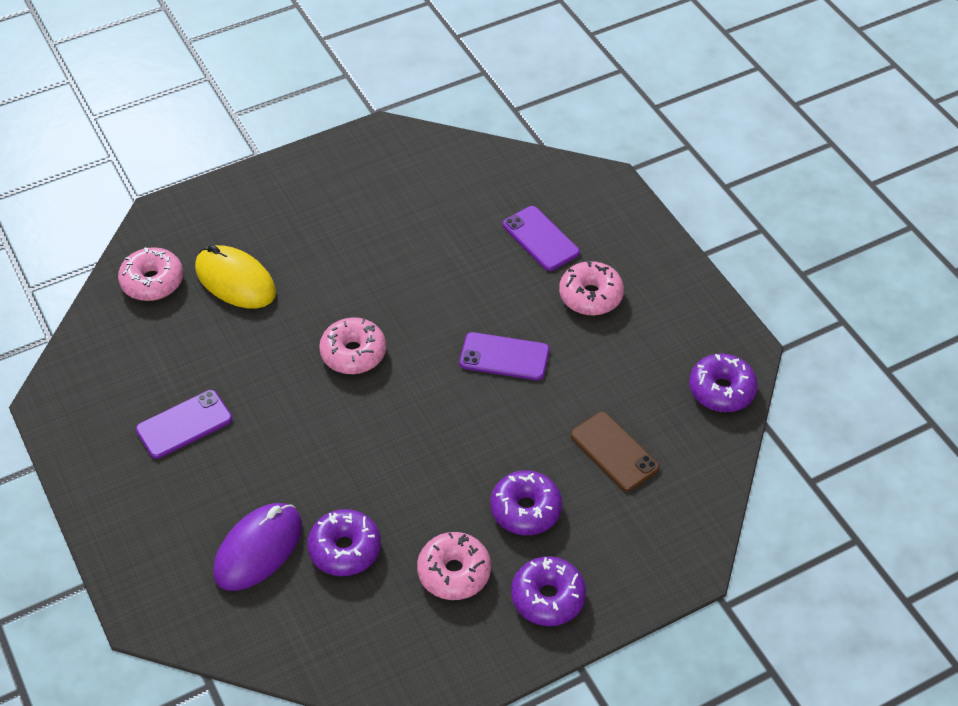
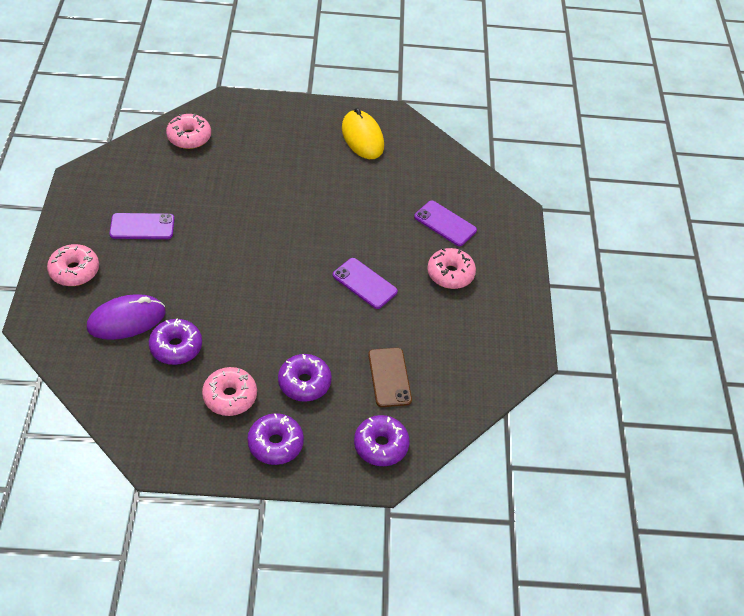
camera: 25 degrees right, 0 degrees up
(235, 281) = (237, 159): yellow mouse -> yellow mouse (362, 137)
(353, 353) = (273, 235): pink donut -> pink donut (74, 271)
(540, 239) = (445, 223): purple phone -> purple phone turned 45 degrees counterclockwise
(721, 390) = (492, 376): purple donut -> purple donut (381, 445)

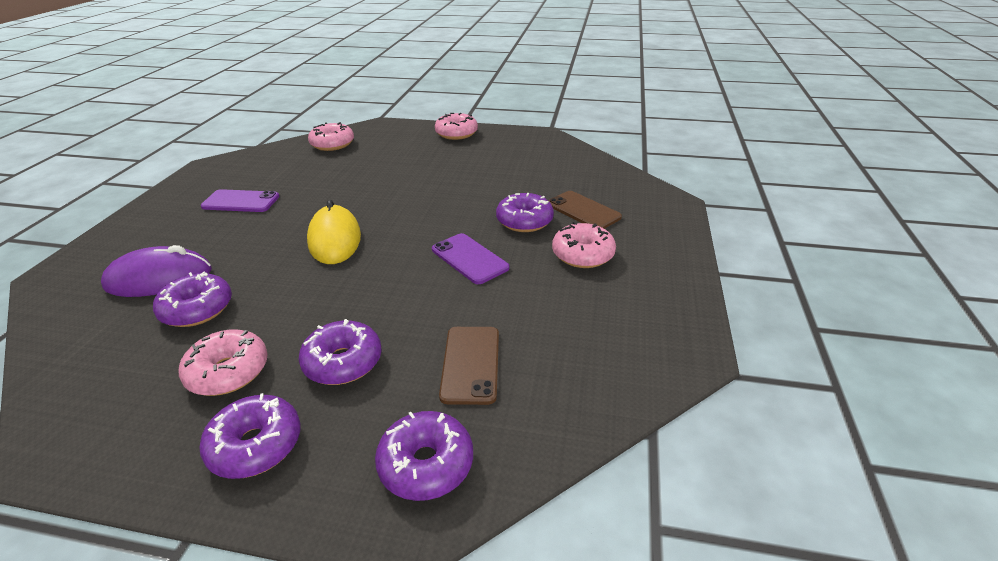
camera: 15 degrees right, 15 degrees down
(74, 271) = (140, 233): pink donut -> pink donut (456, 133)
(362, 137) = (505, 148): yellow mouse -> yellow mouse (334, 239)
(399, 239) = (524, 221): none -> purple donut
(445, 223) = (583, 211): purple phone -> brown phone

